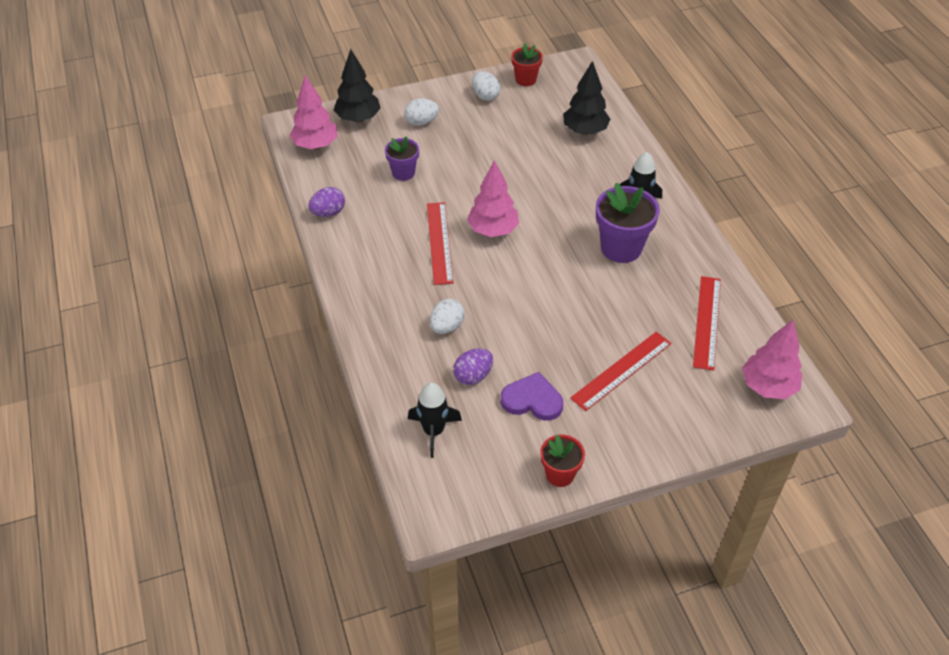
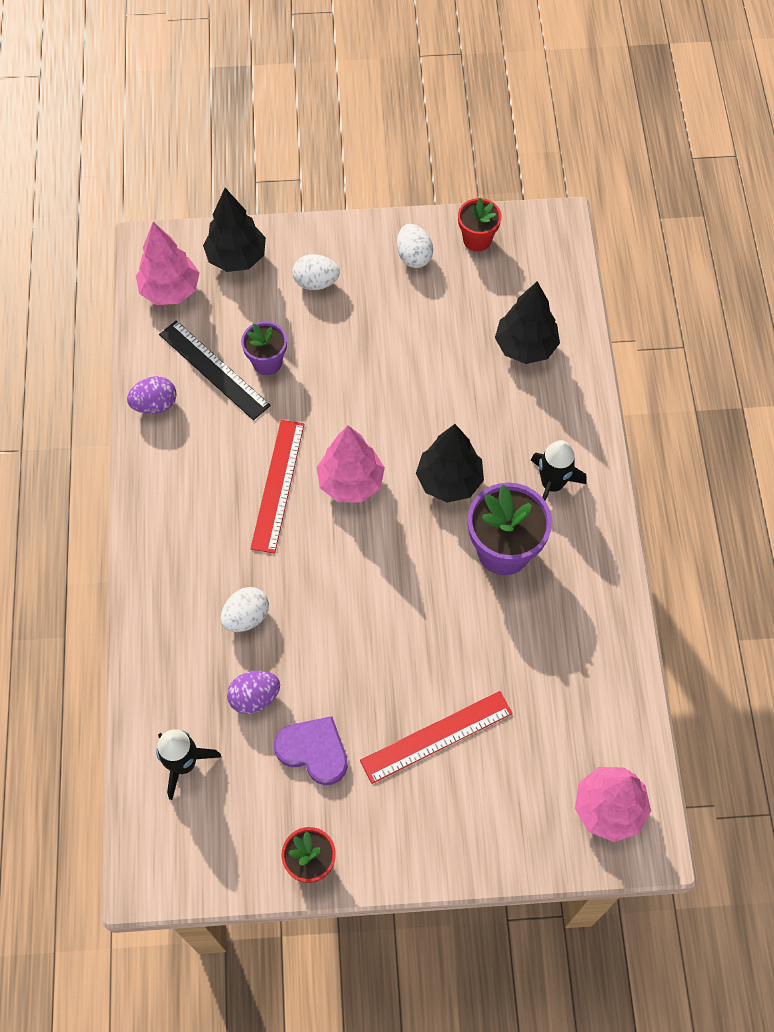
camera: 15 degrees right, 15 degrees up
(365, 184) = (214, 370): none -> black ruler
(564, 215) = (449, 481): none -> black tree
(707, 322) = (570, 692): red ruler -> none

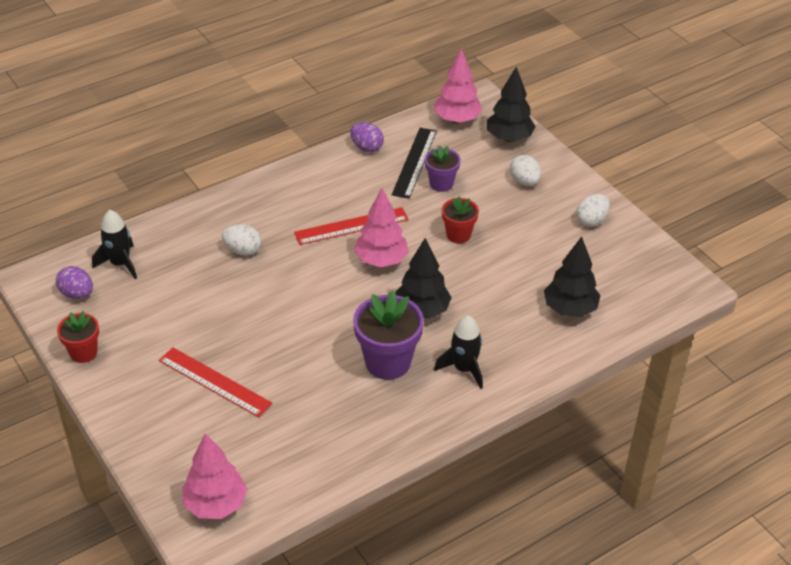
camera: 60 degrees right, 20 degrees down
(255, 697) = (187, 278): purple egg -> purple egg (77, 294)
(314, 751) = (166, 322): purple heart -> none
(477, 239) = (637, 247): red flower pot -> red flower pot (458, 235)

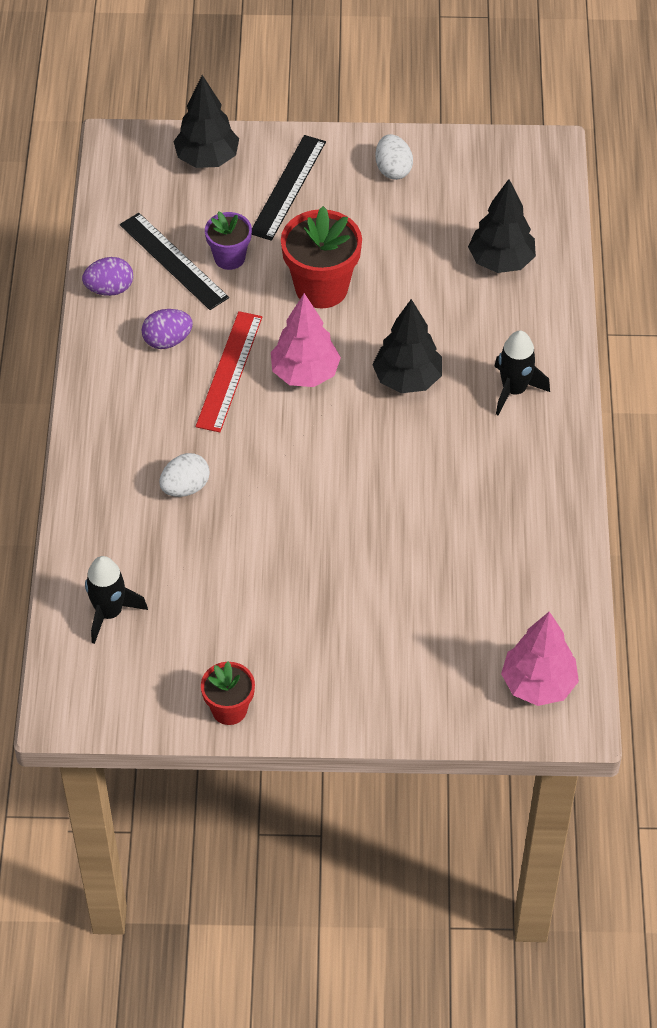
camera: 55 degrees left, 10 degrees up
(77, 294) = (126, 676): purple egg -> purple egg (167, 340)
(214, 382) = (369, 608): red ruler -> none
(388, 362) = (457, 446): purple flower pot -> none
(457, 119) = (135, 184): pink tree -> none
(458, 235) = (321, 288): red flower pot -> red flower pot, size x1.69
(524, 181) = (288, 187): white egg -> black ruler

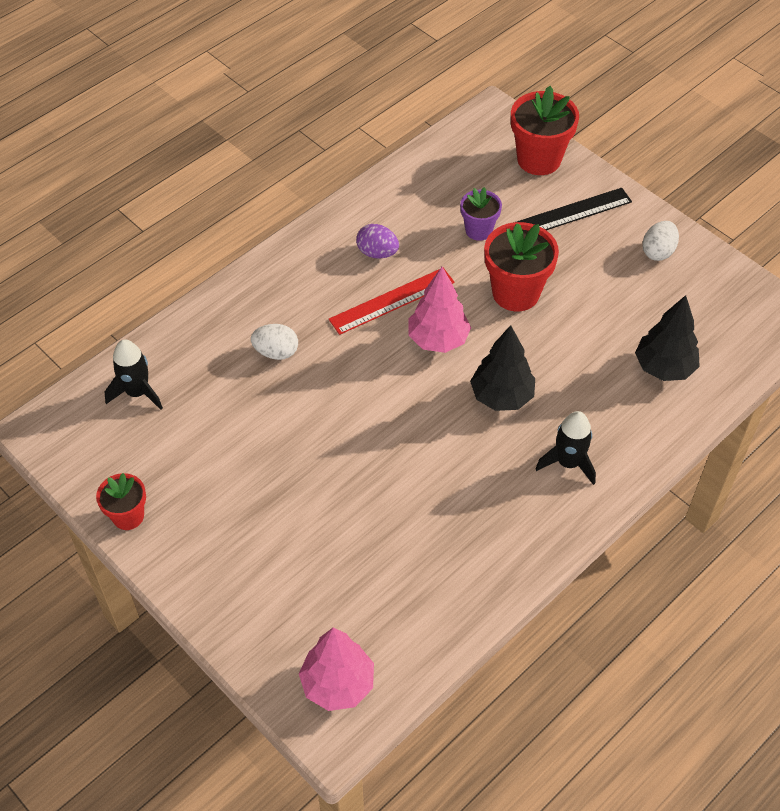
camera: 45 degrees right, 0 degrees up
(109, 289) = (381, 195): purple egg -> none
(173, 261) = (441, 207): black ruler -> none
(207, 159) = (539, 159): black tree -> red flower pot

